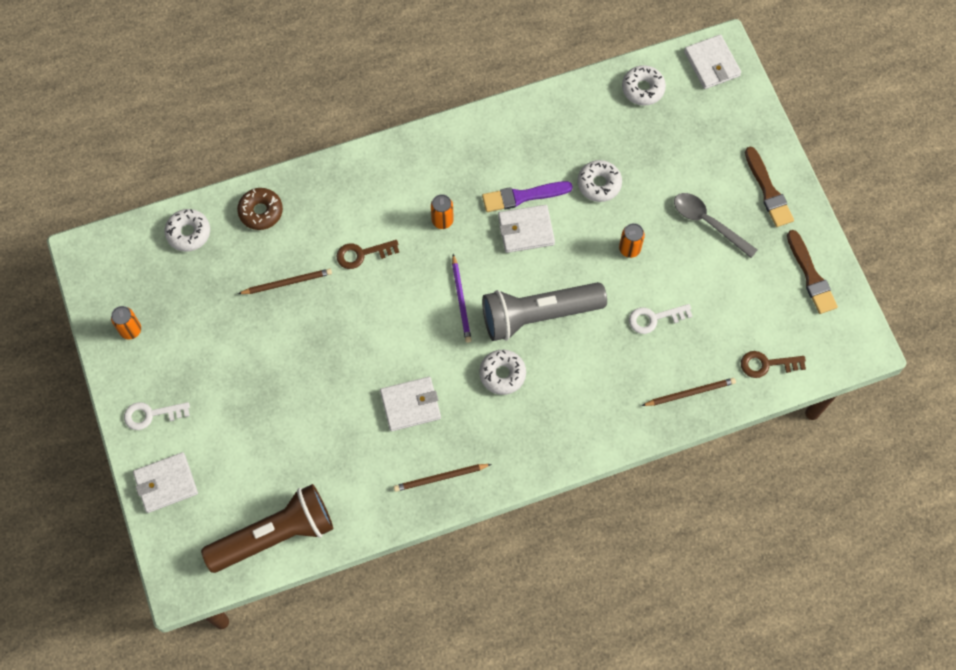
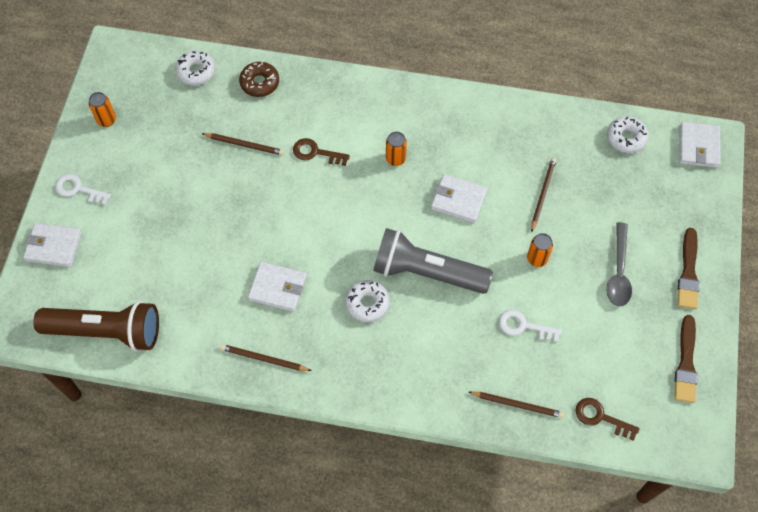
camera: 30 degrees right, 5 degrees down
(461, 300) = (371, 227): purple pencil -> none
(523, 196) = (472, 173): purple brush -> none
(599, 184) = (542, 194): white donut -> brown pencil
(708, 223) = (618, 272): grey spoon -> grey spoon turned 150 degrees counterclockwise

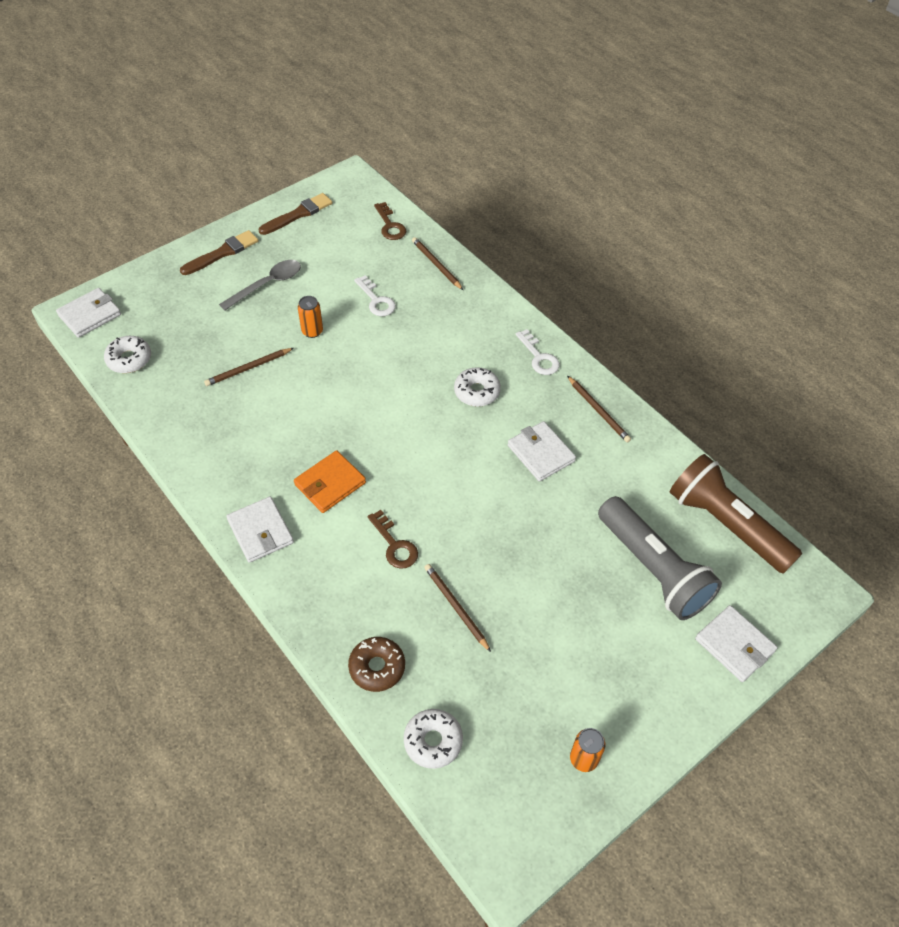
camera: 140 degrees left, 10 degrees down
(78, 189) = (670, 692): white key -> white key (539, 357)
(395, 159) = (330, 484): orange can -> orange wallet
(427, 272) = (405, 380): grey flashlight -> grey flashlight (653, 569)
(458, 200) = (318, 412): white wallet -> white wallet (260, 531)

